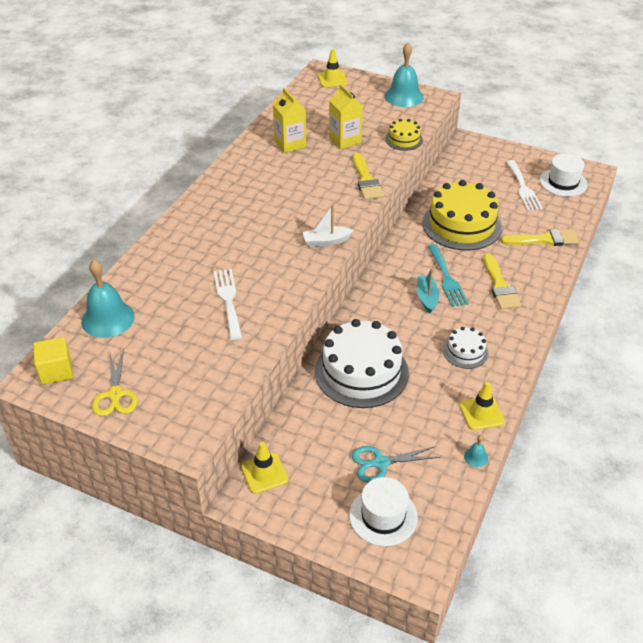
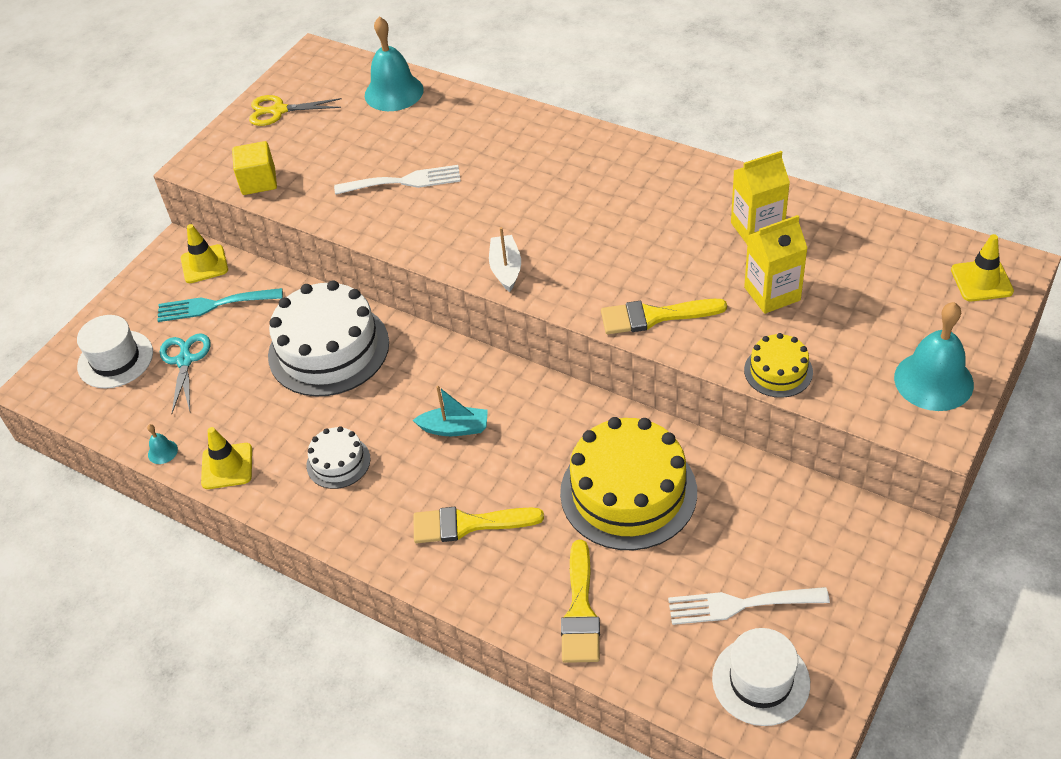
camera: 100 degrees right, 5 degrees up
(56, 371) = (324, 68): yellow cube -> yellow cube (258, 181)
(447, 278) = (494, 457): turquoise fork -> turquoise fork (213, 305)

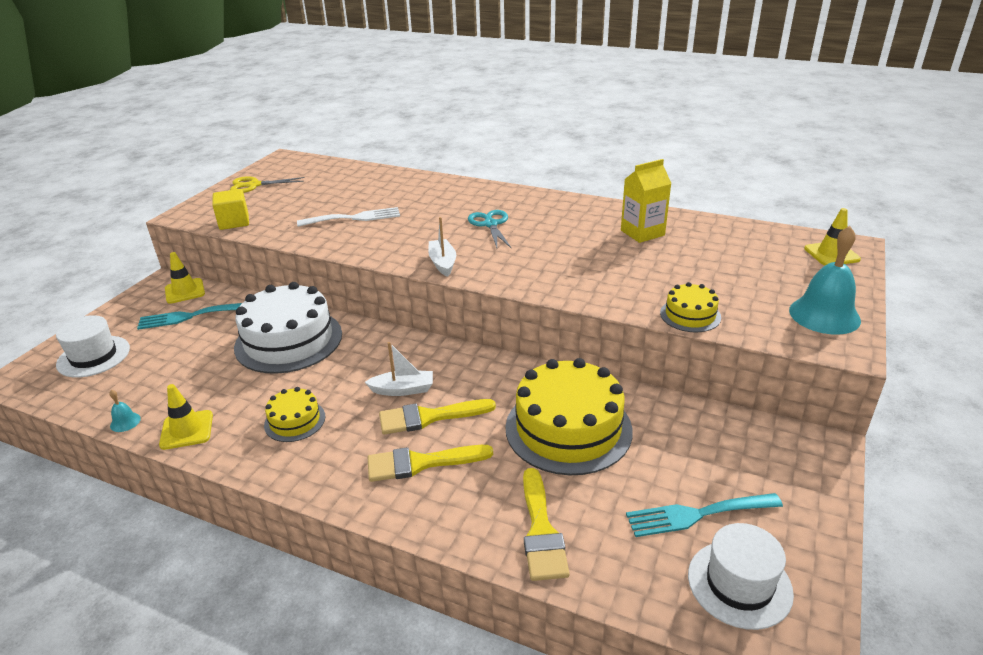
camera: 10 degrees left, 15 degrees down
(185, 360) = (158, 354): turquoise scissors -> turquoise scissors (490, 224)
(338, 462) = (295, 421): white cake -> yellow cake
(394, 92) = (345, 173): turquoise bell -> none
(455, 428) = (403, 389): turquoise boat -> white boat
(654, 316) = (574, 286): yellow brush -> yellow brush (429, 417)
(739, 605) = (696, 514): white fork -> turquoise fork
(772, 294) = (667, 268): yellow carton -> none

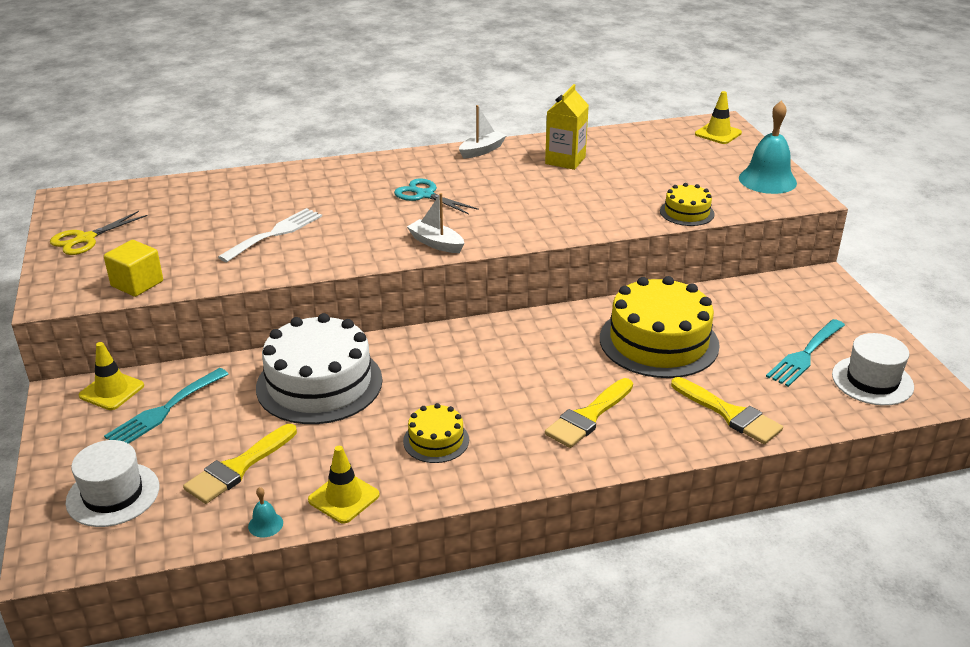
camera: 40 degrees left, 0 degrees up
(403, 389) = (493, 373): white boat -> white boat (482, 150)
(429, 417) = (546, 383): yellow brush -> yellow brush (238, 467)

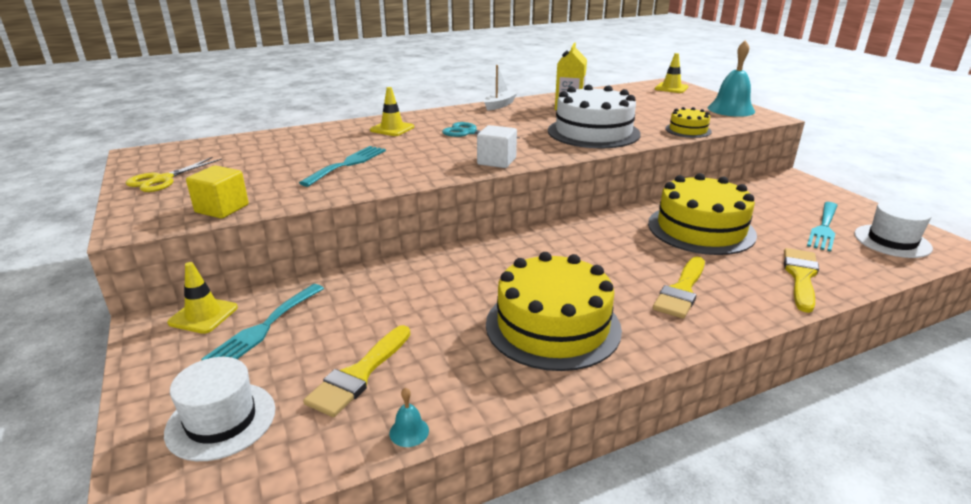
camera: 10 degrees left, 5 degrees down
(275, 233) = (347, 164): white fork -> turquoise fork
(319, 383) = (416, 288): white cake -> white cake (593, 132)
(343, 497) = (484, 392): yellow traffic cone -> yellow traffic cone (392, 129)
(436, 243) = (496, 161): white boat -> white cube
(436, 440) = (553, 326): yellow cake -> yellow cake, size x2.04
(729, 414) = (801, 276): yellow brush -> yellow brush turned 105 degrees counterclockwise

